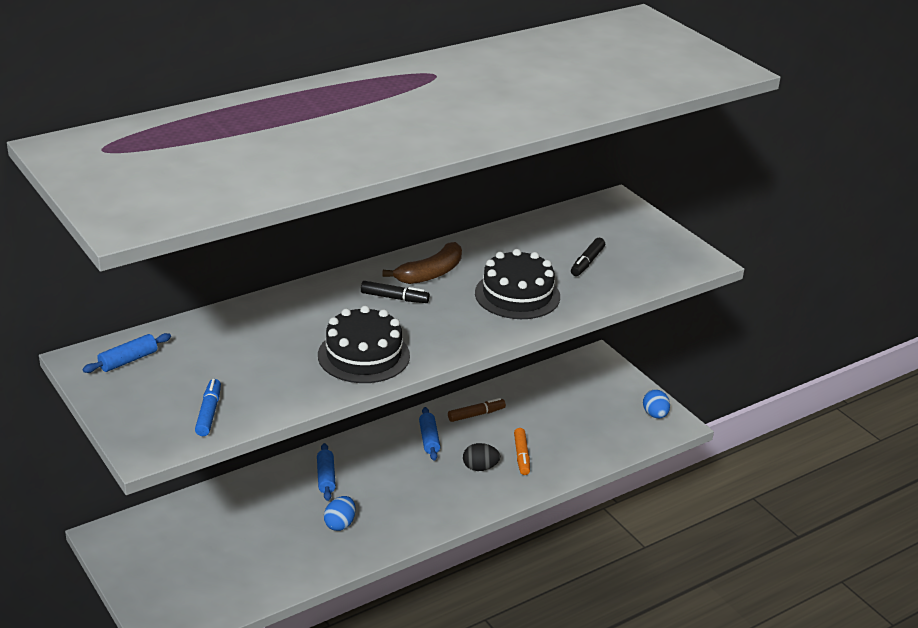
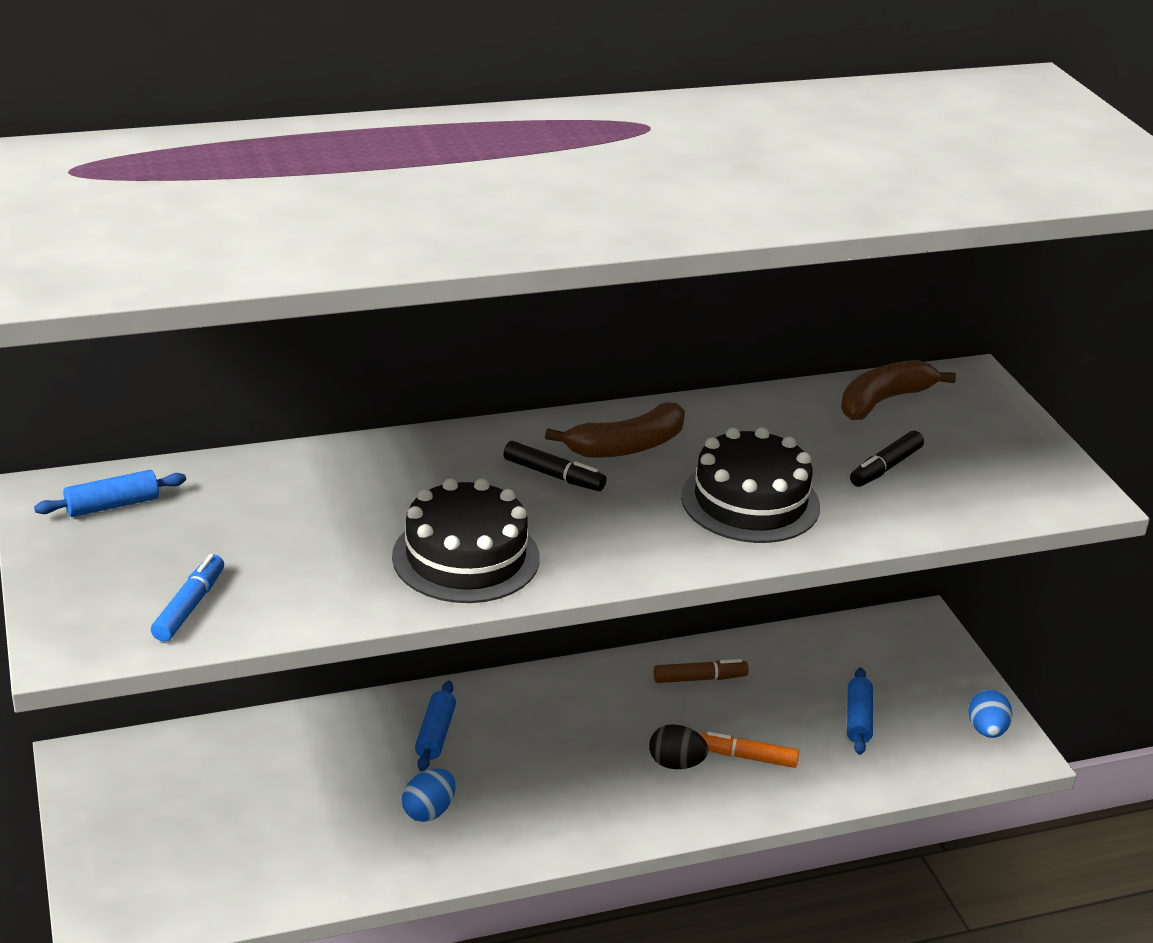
camera: 15 degrees right, 0 degrees up
(429, 439) = (613, 704): blue rolling pin -> blue rolling pin (858, 719)
(521, 456) = (748, 757): orange marker -> orange marker turned 90 degrees clockwise
(570, 222) = (883, 401): none -> brown banana

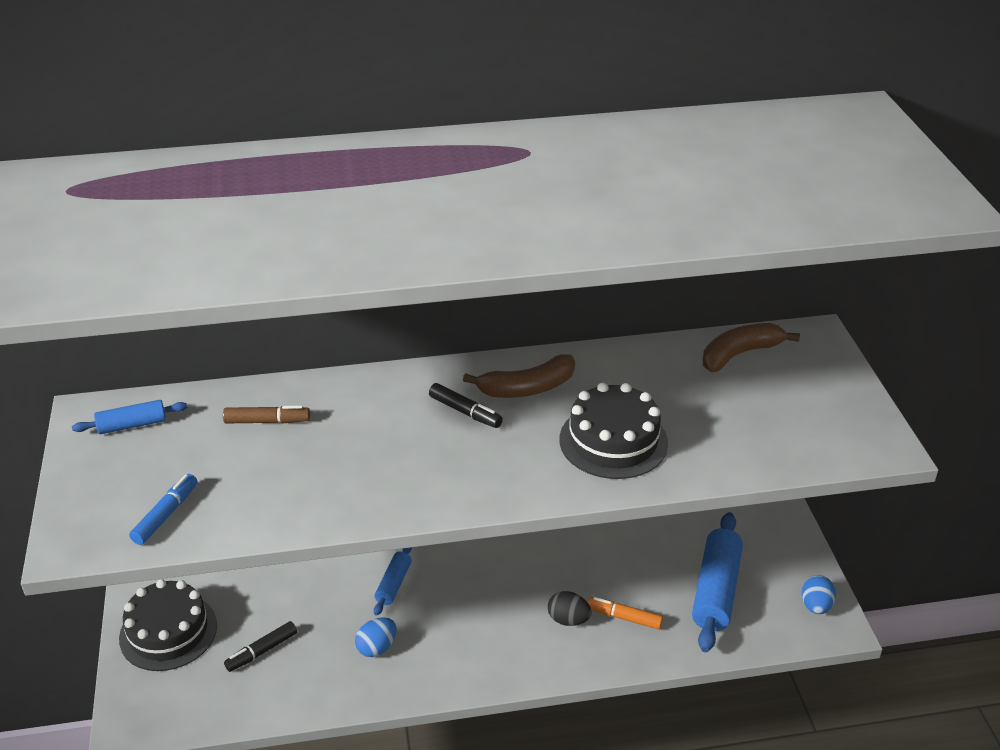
camera: 10 degrees right, 5 degrees up
(466, 557) = (381, 481): black cake -> black cake (168, 632)
(699, 678) = (599, 549): brown marker -> brown marker (267, 421)
(858, 719) = (716, 590): blue rolling pin -> blue rolling pin, size x1.89
(885, 467) = (728, 414): black marker -> black marker (262, 651)

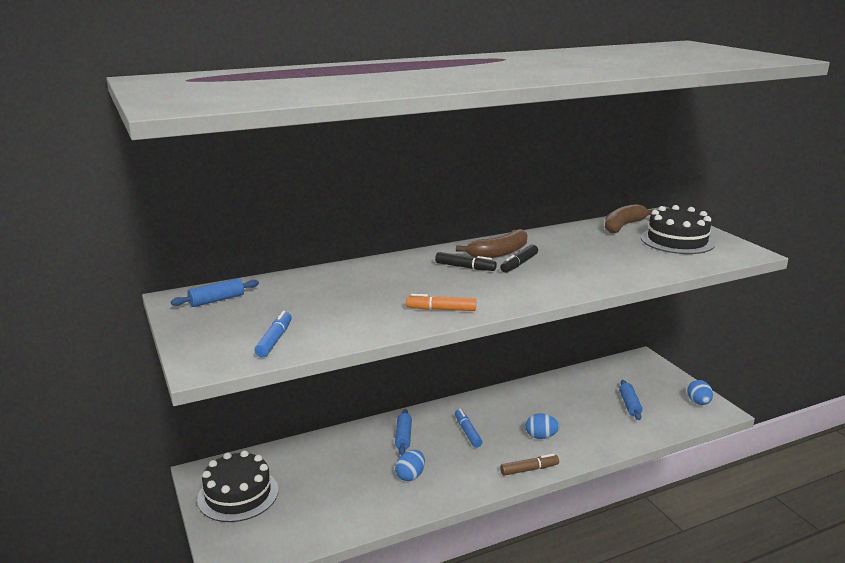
camera: 15 degrees left, 15 degrees down
(262, 651) = (321, 493): black marker -> black marker (519, 264)
(267, 421) = (323, 287): brown marker -> brown marker (529, 469)
(477, 593) = (467, 432): none -> blue marker
(568, 620) = (541, 436): black egg -> blue egg
(613, 441) = (577, 268): black cake -> black cake (677, 240)
(624, 617) = (578, 429): orange marker -> orange marker (441, 309)
(716, 590) = (629, 405): blue rolling pin -> blue rolling pin, size x0.53

